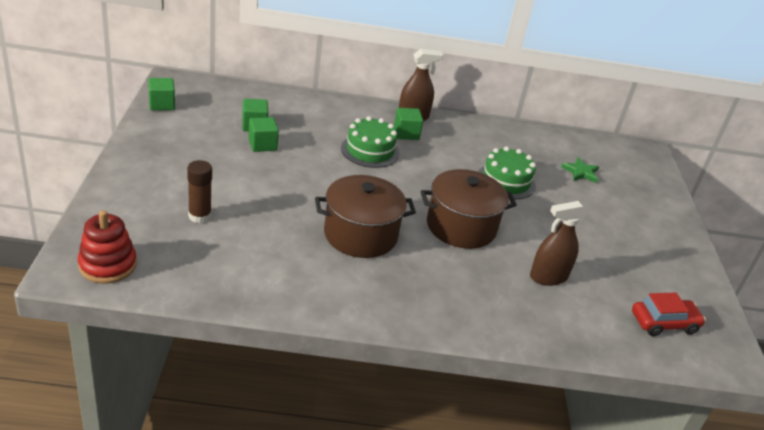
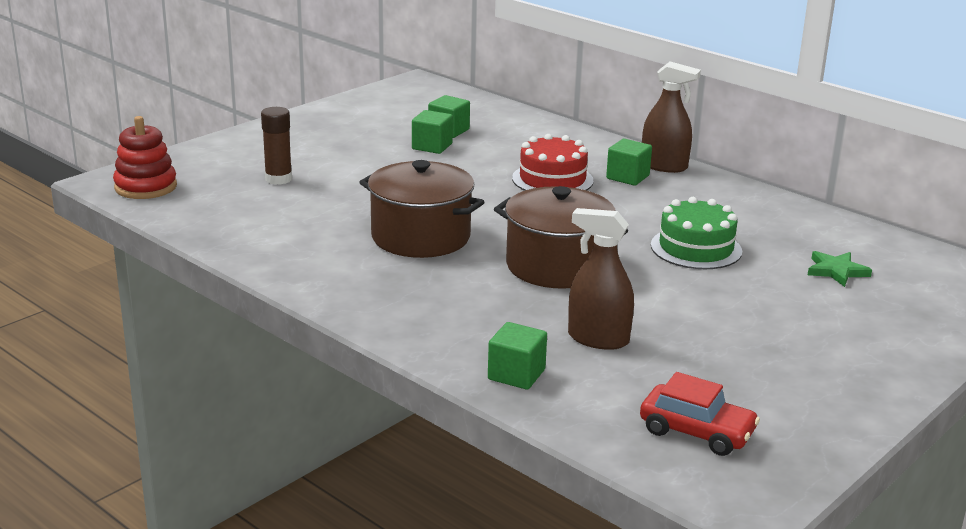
camera: 45 degrees right, 10 degrees down
(162, 104) = (377, 96): green cube -> green cube (516, 374)
(370, 150) = (552, 179): green cake -> red cake

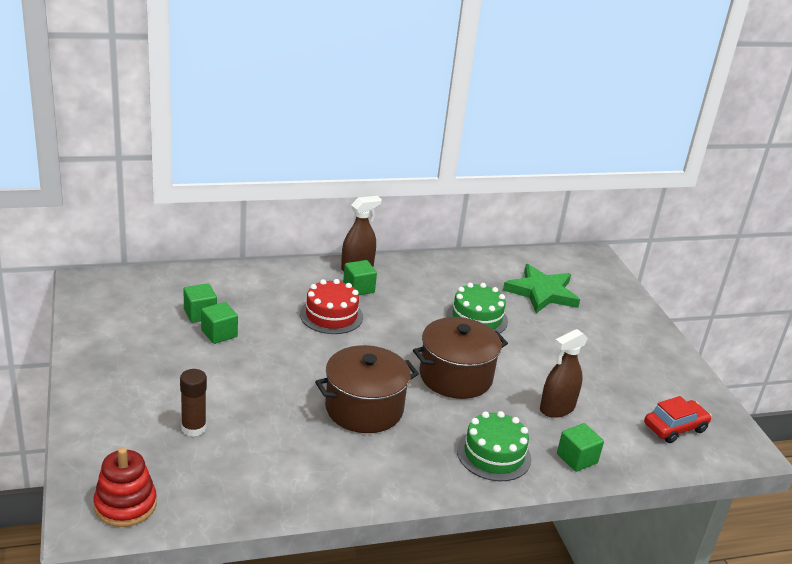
camera: 60 degrees left, 5 degrees up
(446, 322) = (494, 455): none -> green cake
(836, 271) = (542, 292): green star -> green star, size x1.91

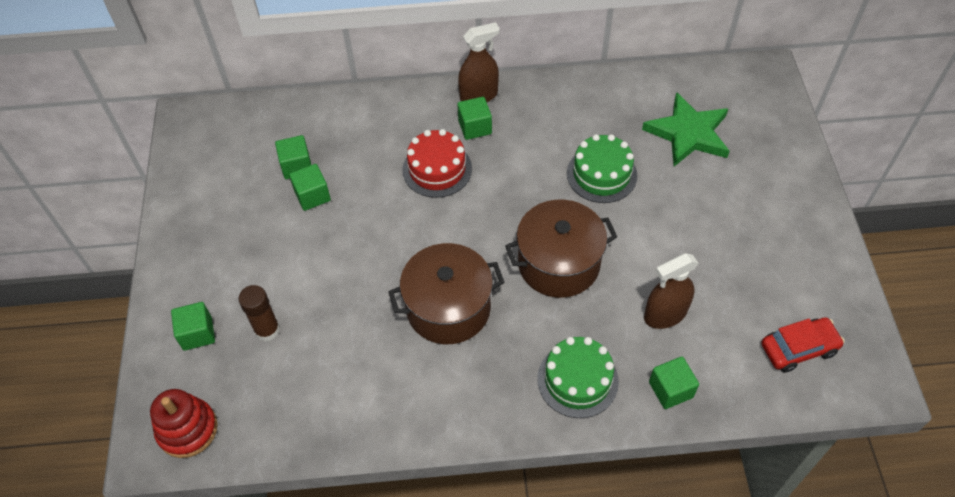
camera: 15 degrees right, 25 degrees up
(123, 433) = (197, 333): none -> green cube

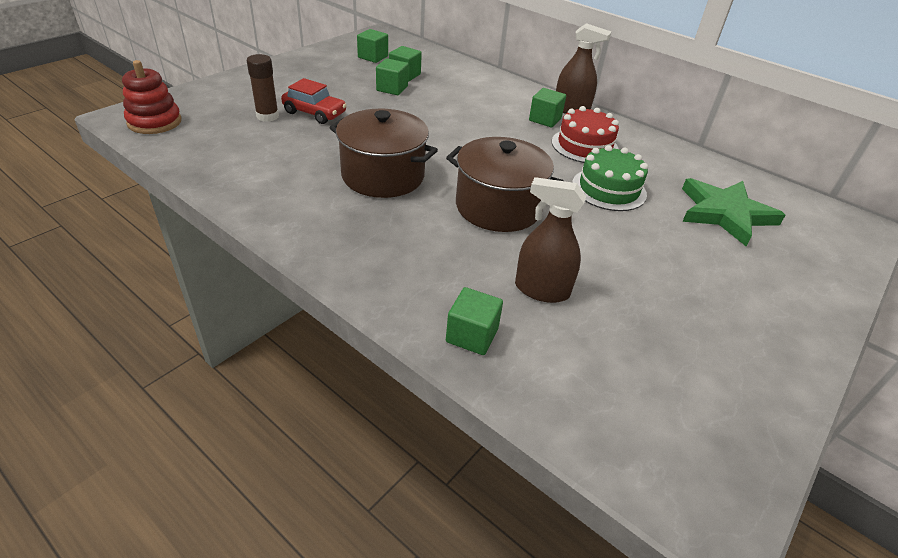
camera: 40 degrees right, 15 degrees down
(197, 333) = (234, 96): green cube -> green cube (373, 57)
(437, 169) = (487, 120): red cake -> red cake (584, 146)
(577, 380) = (406, 271): green cake -> none
(798, 348) = (648, 410): red car -> red car (315, 113)

